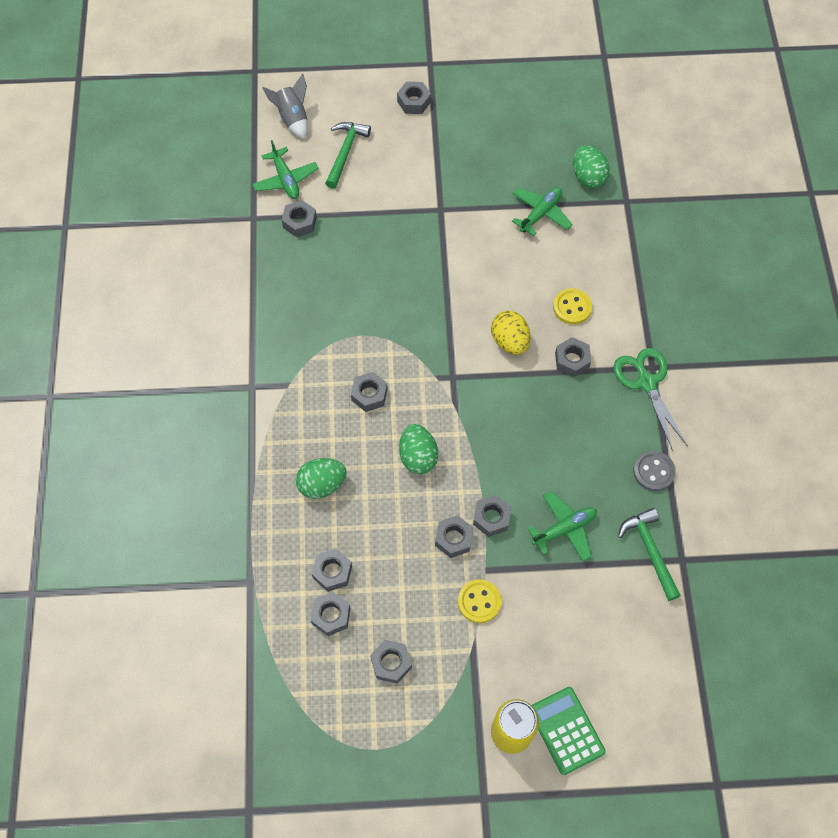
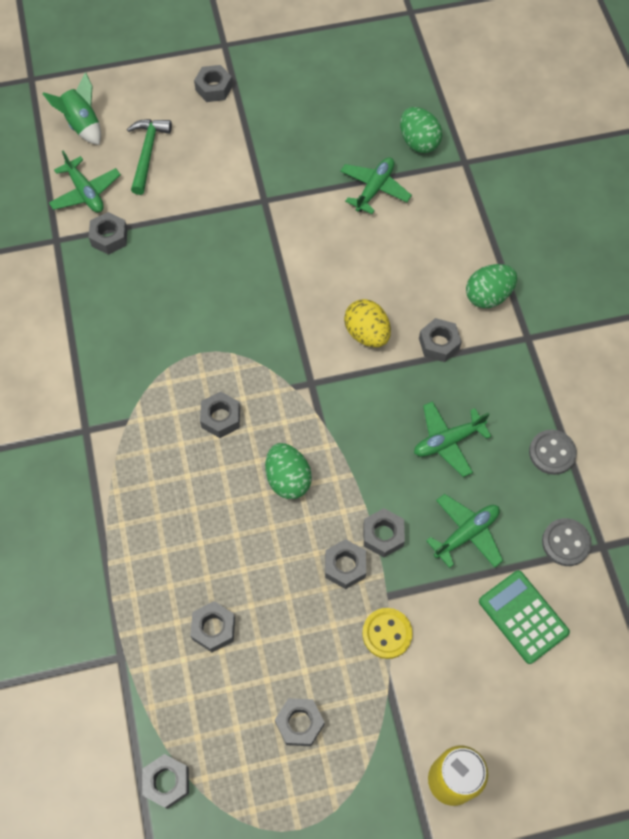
camera: 10 degrees left, 0 degrees up
(293, 118) = (82, 124): grey rocket -> green rocket
(322, 484) = (184, 529): green egg -> green egg (488, 296)
(331, 615) = (220, 680): grey nut -> grey nut (167, 782)
(563, 446) = (448, 441): none -> green plane
(566, 730) = (512, 766): green calculator -> green calculator (523, 617)
(572, 307) = (428, 285): yellow button -> none
(646, 382) = (524, 355): green scissors -> none
(650, 551) = (566, 543): green hammer -> grey button

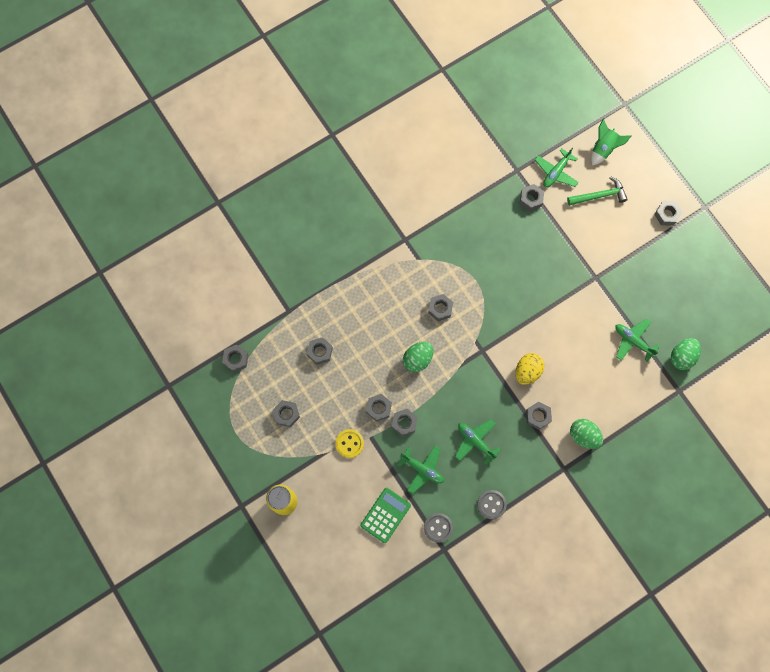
camera: 70 degrees right, 10 degrees up
(374, 189) = (633, 341): green plane -> green plane turned 150 degrees counterclockwise

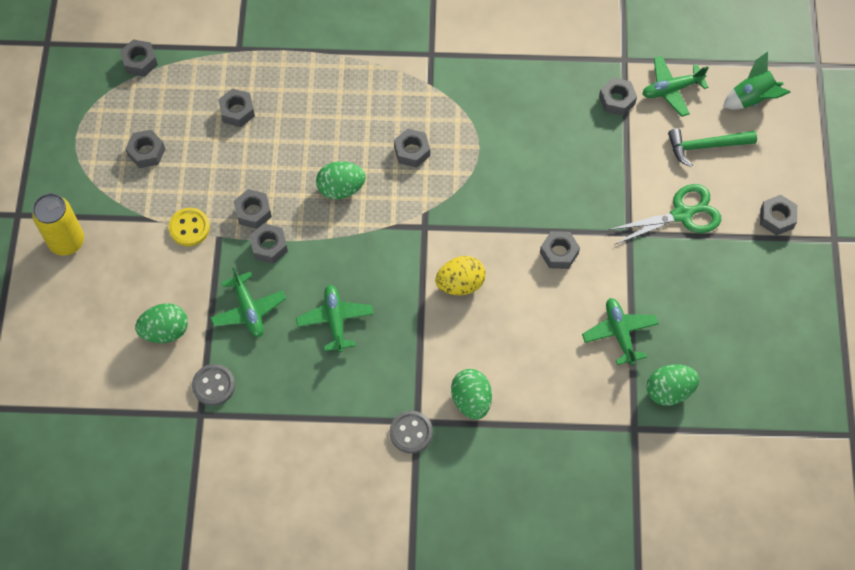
camera: 35 degrees right, 10 degrees down
(385, 515) = (165, 331): green calculator -> green egg
(491, 504) = (297, 402): grey button -> grey button (411, 432)
(538, 416) = (432, 341): grey nut -> grey nut (559, 253)
(599, 195) = (706, 146): green hammer -> green hammer turned 150 degrees clockwise
(616, 246) = (682, 214): none -> green scissors

